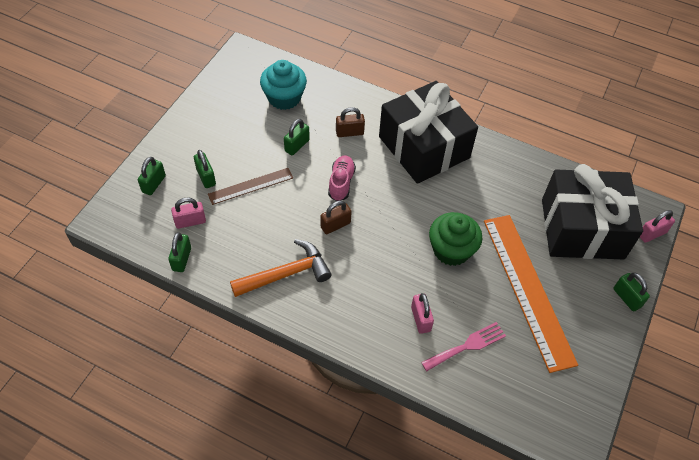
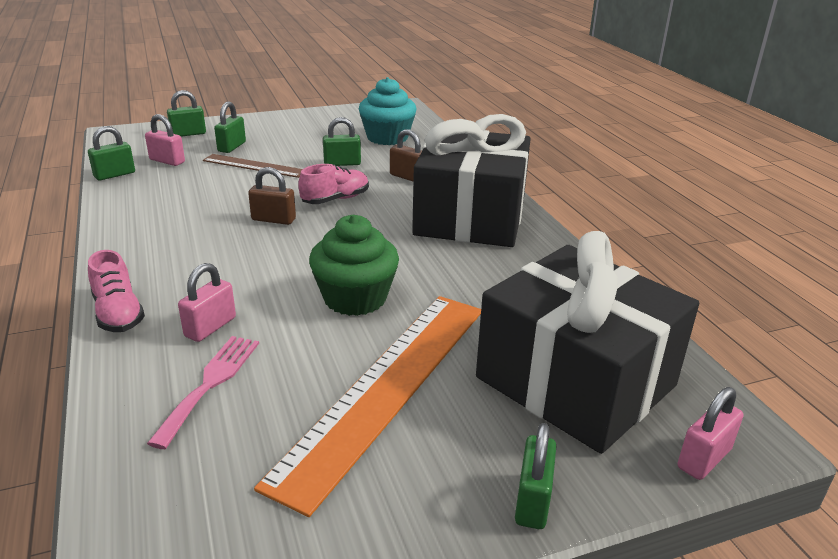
camera: 45 degrees right, 25 degrees down
(286, 274) = (166, 223): orange hammer -> none
(370, 347) = (118, 314): none -> pink shoe
(467, 346) = (210, 383): pink fork -> pink fork turned 90 degrees counterclockwise
(652, 234) = (704, 459): pink padlock -> pink padlock turned 60 degrees counterclockwise

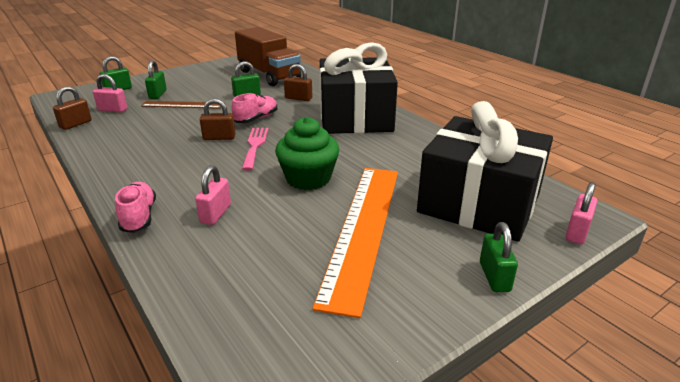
camera: 15 degrees left, 0 degrees up
(114, 175) = (75, 124): green padlock -> brown padlock
(118, 314) = (139, 217): pink shoe -> pink shoe turned 150 degrees counterclockwise
(210, 383) = (238, 250): pink fork -> pink fork (255, 146)
(387, 137) = (269, 75): turquoise cupcake -> brown truck

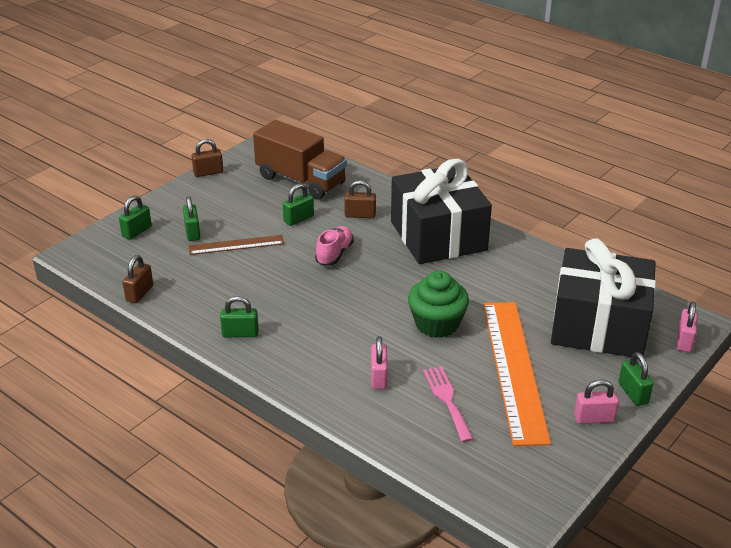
camera: 15 degrees left, 5 degrees up
(112, 110) = (161, 265): pink padlock -> pink padlock (594, 418)
(124, 161) = (240, 333): none -> green padlock
(139, 217) = (312, 393): pink shoe -> none
(219, 138) = (314, 287): brown padlock -> brown padlock (208, 172)
(255, 146) = (359, 292): pink fork -> pink fork (447, 400)

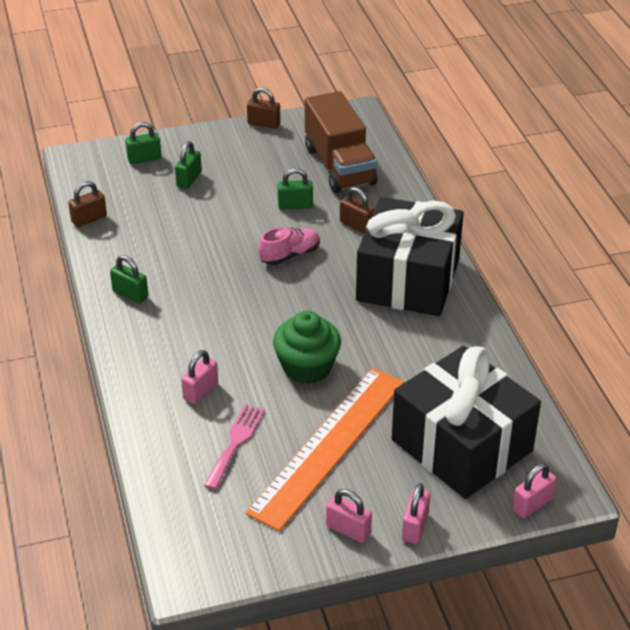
camera: 35 degrees right, 5 degrees up
(236, 245) = (213, 208): brown ruler -> none
(633, 393) = (415, 527): green padlock -> pink padlock

